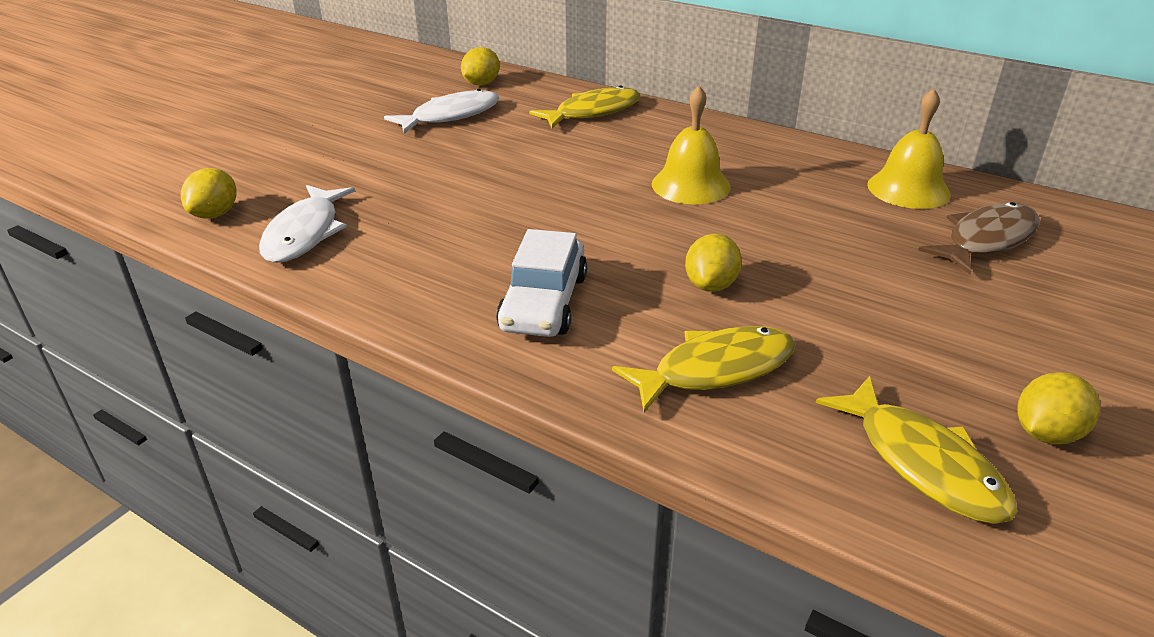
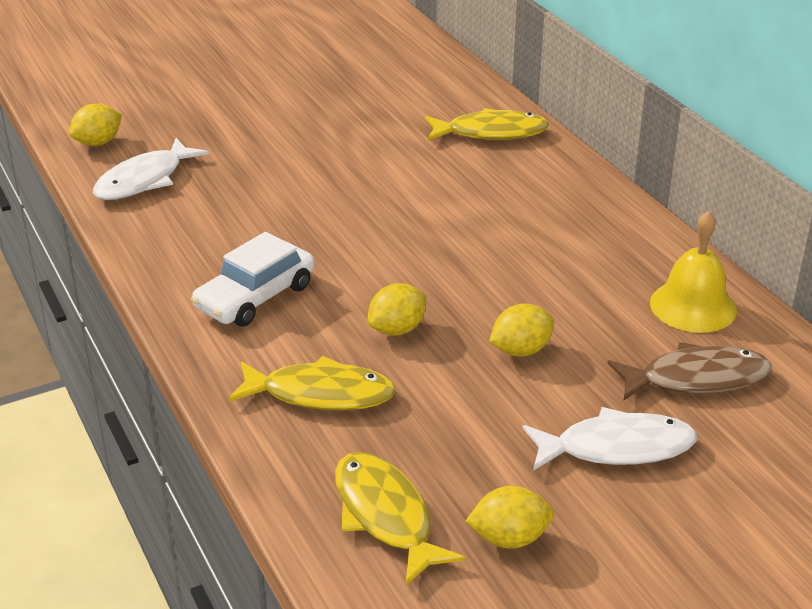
camera: 30 degrees right, 0 degrees up
(451, 116) = (360, 100): white fish -> white fish (616, 448)
(481, 84) = (422, 72): yellow lemon -> yellow lemon (521, 350)
(690, 185) = (491, 235): yellow bell -> none
(922, 463) = (385, 516): yellow fish -> yellow fish turned 150 degrees clockwise

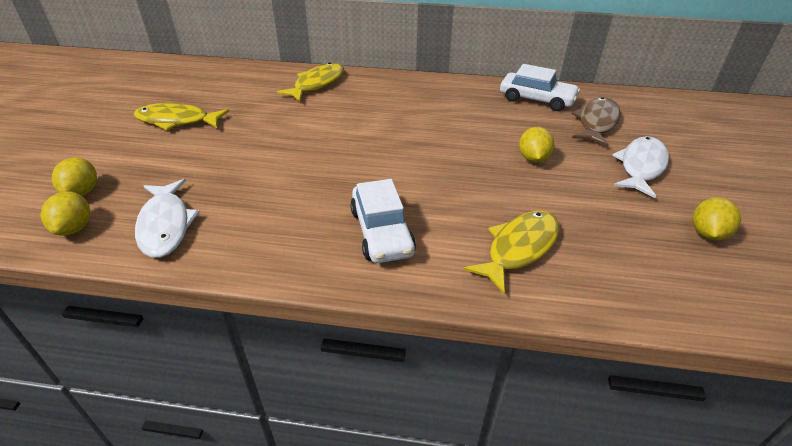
camera: 55 degrees left, 5 degrees up
(385, 516) = (666, 273): yellow fish -> yellow fish (177, 121)
(397, 329) = (475, 190): yellow lemon -> yellow lemon (82, 192)
(693, 306) = (536, 99): yellow bell -> white car

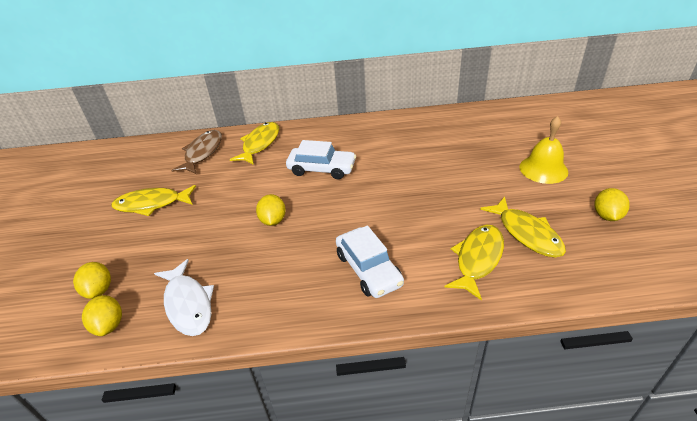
camera: 10 degrees left, 0 degrees up
(533, 158) = (461, 179): yellow lemon -> yellow lemon (273, 220)
(536, 99) = (445, 124): white car -> white car (321, 169)
(593, 232) = (526, 233): none -> yellow fish
(597, 123) = (498, 137): brown fish -> brown fish (202, 153)
(641, 166) = (543, 169): white fish -> yellow bell

